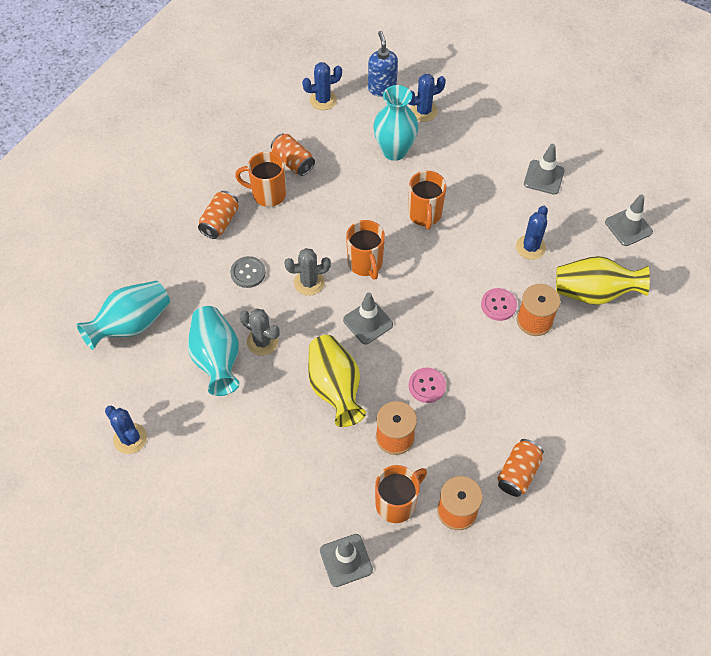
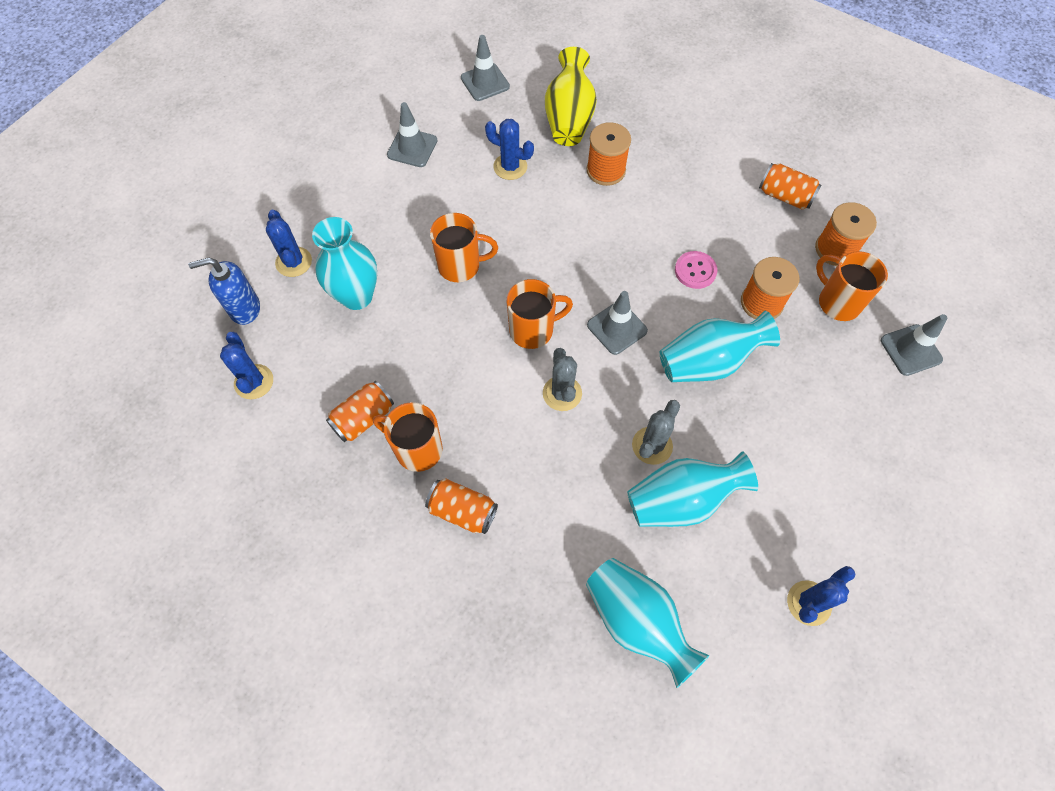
camera: 90 degrees left, 5 degrees up
(248, 273) = (548, 468): grey button -> none
(268, 194) = (417, 449): orange mug -> orange mug turned 105 degrees clockwise
(335, 388) = (708, 362): yellow vase -> turquoise vase
(498, 305) = (587, 200): pink button -> none

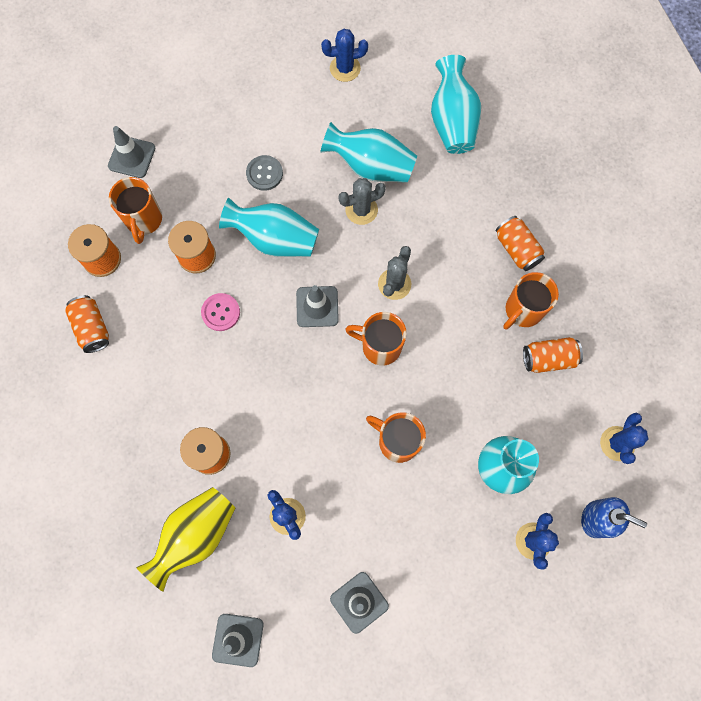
camera: 145 degrees left, 10 degrees up
(417, 449) = (523, 310): orange mug -> orange mug turned 75 degrees clockwise
(777, 418) = (264, 173): none -> grey button

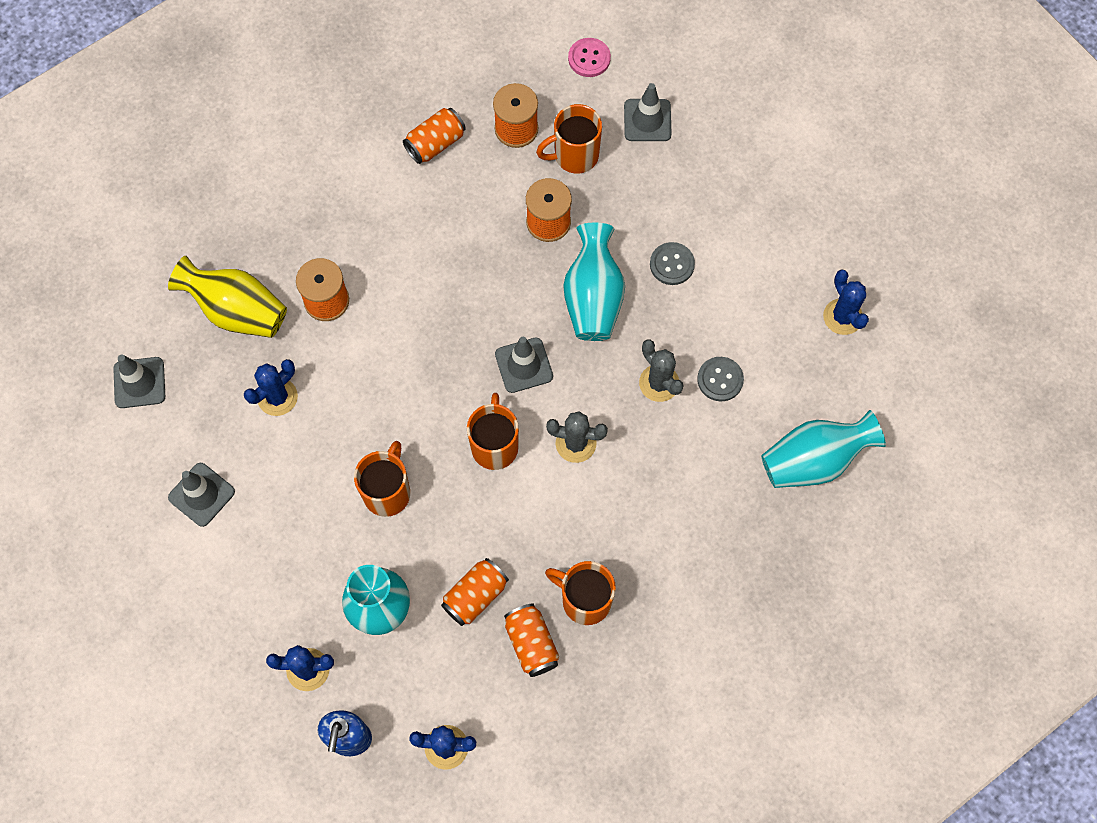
camera: 75 degrees right, 5 degrees down
(221, 312) = (488, 266): pink button -> pink button (589, 58)
(371, 166) = (720, 379): turquoise vase -> grey button
(517, 249) = (663, 576): orange can -> orange can (475, 596)

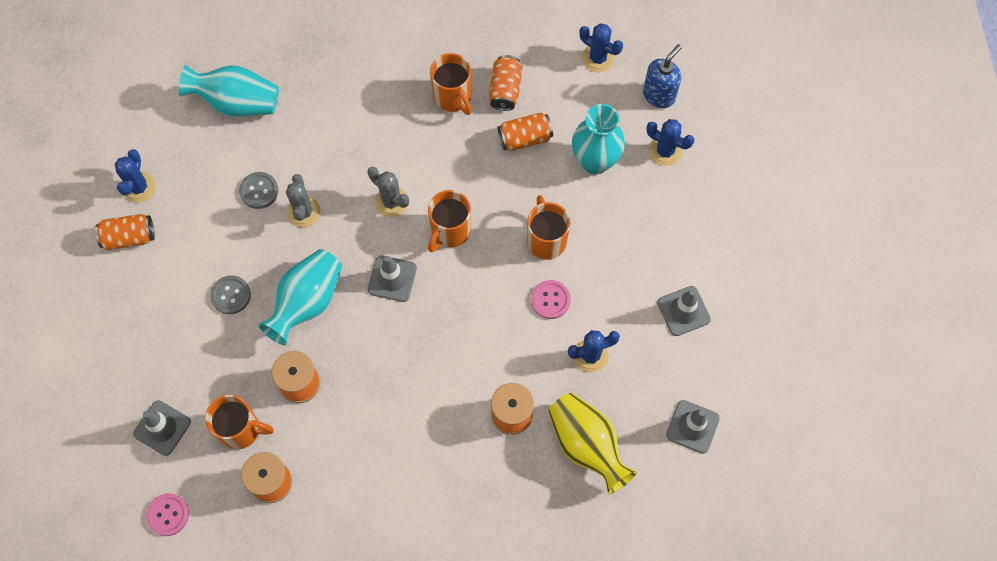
camera: 150 degrees left, 0 degrees up
(348, 431) = (550, 300): none -> pink button
(387, 492) = (546, 240): orange mug -> orange mug turned 120 degrees clockwise
(435, 143) = (345, 507): orange can -> orange can (129, 237)

